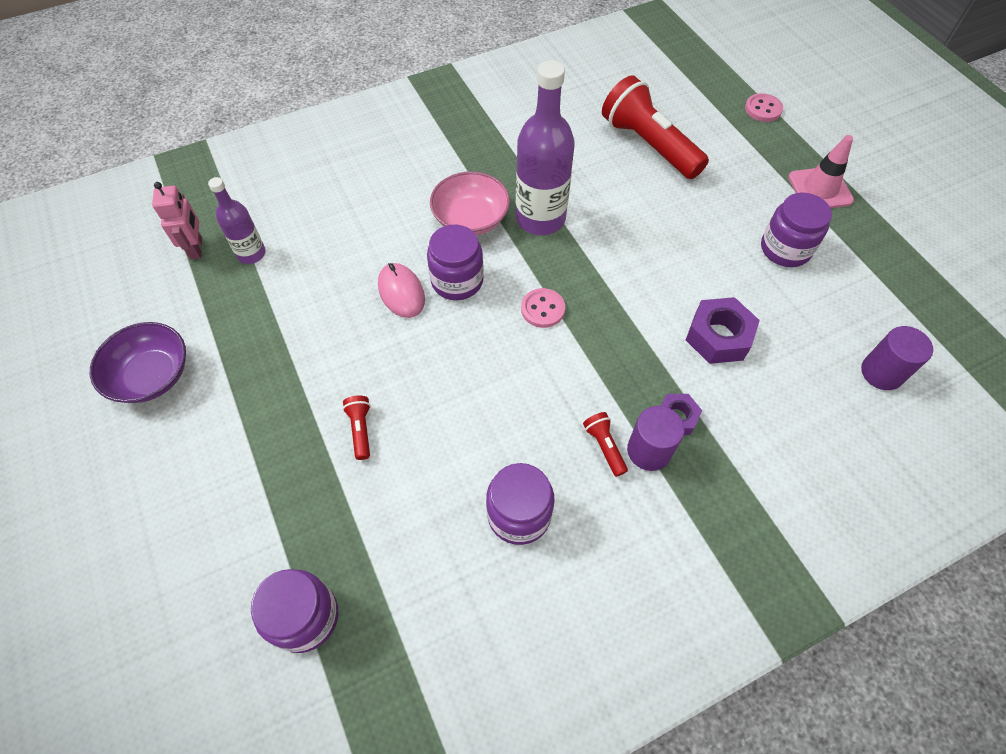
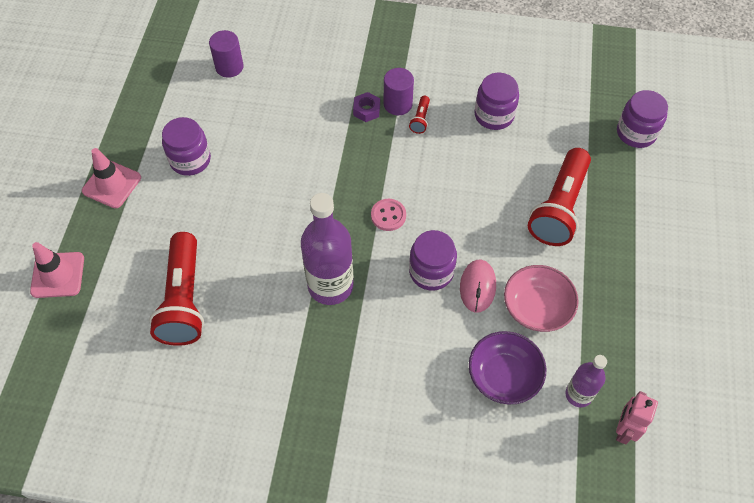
camera: 145 degrees left, 0 degrees up
(152, 375) = (690, 327): purple bowl -> purple bowl (504, 375)
(361, 429) = (559, 207): red flashlight -> red flashlight, size x2.40
(471, 219) = (383, 319): pink bowl -> pink bowl (537, 307)
(718, 337) = (296, 135): purple nut -> none
(763, 109) = (58, 275): pink button -> pink traffic cone

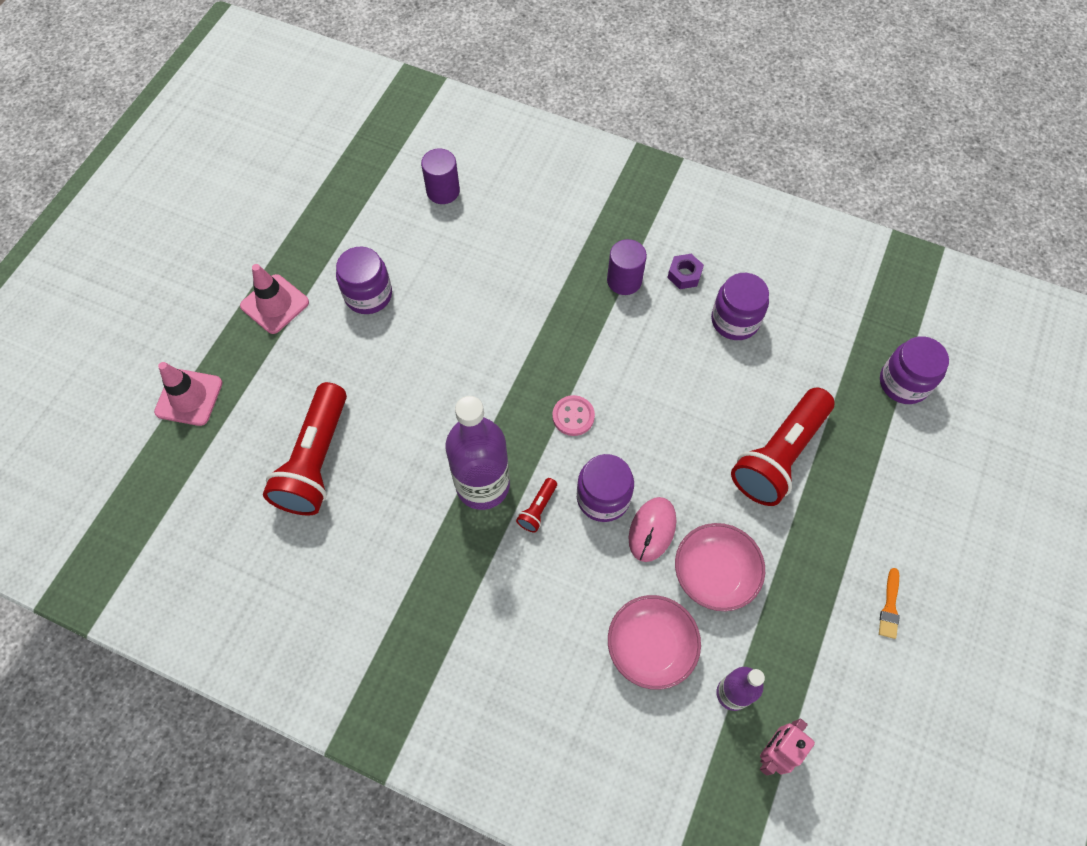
camera: 15 degrees right, 5 degrees up
(366, 110) = (585, 280): purple nut -> purple nut (684, 275)
(420, 119) = (645, 306): red flashlight -> red flashlight (537, 509)
(504, 375) = (650, 646): purple bowl -> pink bowl
(677, 299) = (889, 607): none -> orange brush

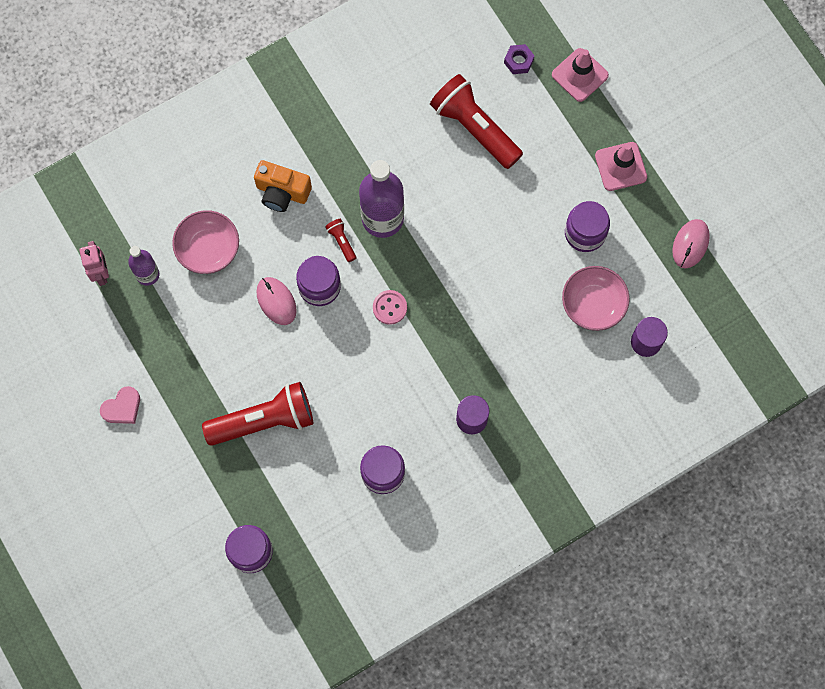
camera: 125 degrees right, 10 degrees up
(320, 207) = (690, 244): none -> pink mouse
(527, 611) = (282, 192): none -> orange camera
(684, 275) = (446, 466): purple nut -> purple nut (518, 61)
(714, 573) = (221, 318): pink bowl -> pink bowl (593, 304)
(779, 455) = (264, 420): red flashlight -> red flashlight turned 90 degrees clockwise
(889, 607) = (122, 407): orange brush -> pink heart

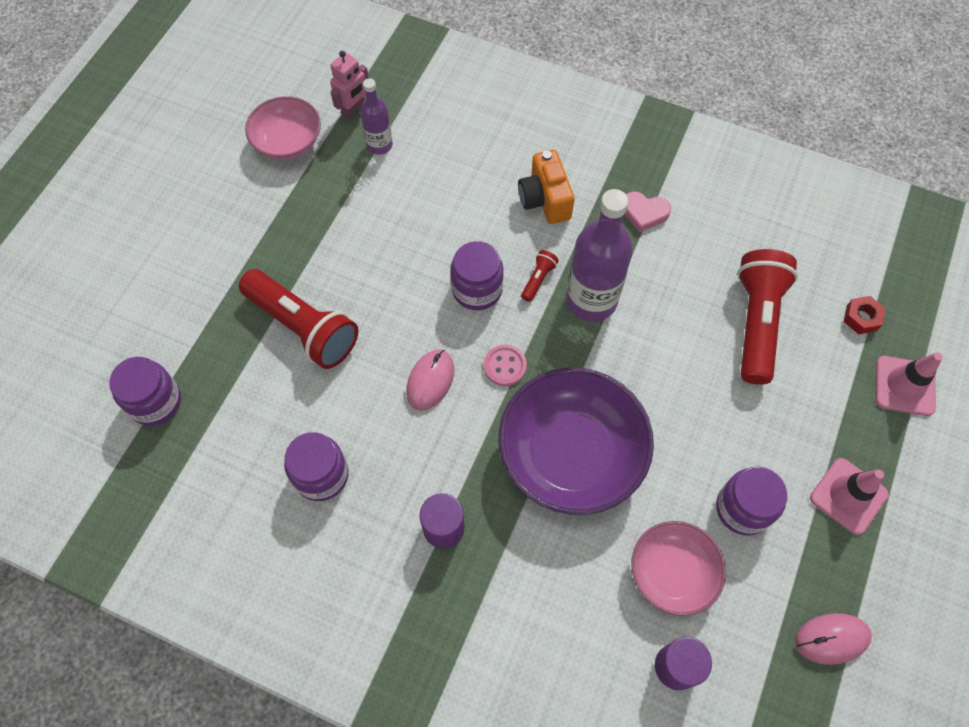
camera: 55 degrees right, 10 degrees down
(122, 407) = (235, 203): pink heart -> pink heart (644, 213)
(208, 248) = (441, 175): pink bowl -> pink bowl (288, 141)
(276, 301) = (433, 262): pink mouse -> pink mouse (430, 380)
(479, 309) = (571, 454): none -> purple bowl
(518, 61) = (861, 318): purple nut -> red nut

